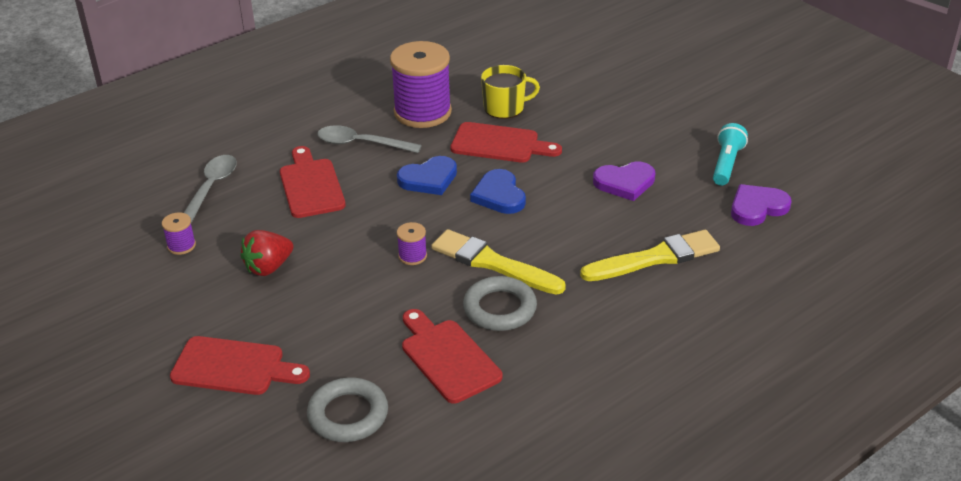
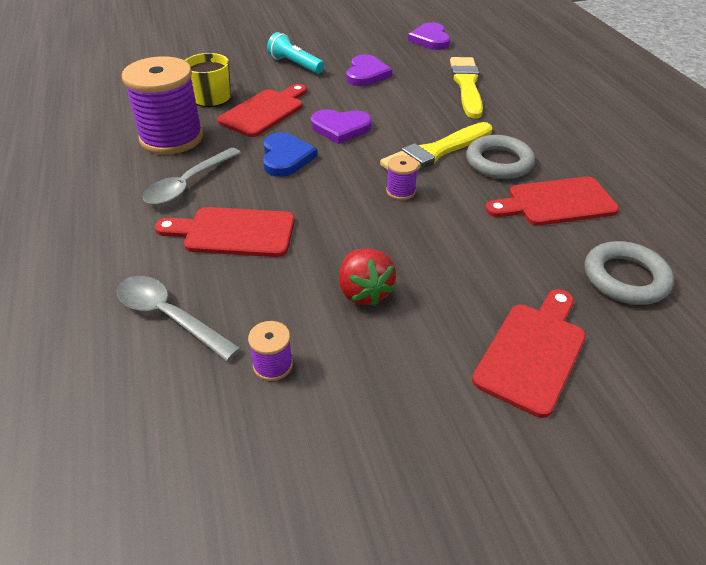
camera: 70 degrees left, 5 degrees up
(499, 195) = (340, 128): blue heart -> purple heart
(726, 164) = (373, 36): turquoise flashlight -> turquoise flashlight (295, 64)

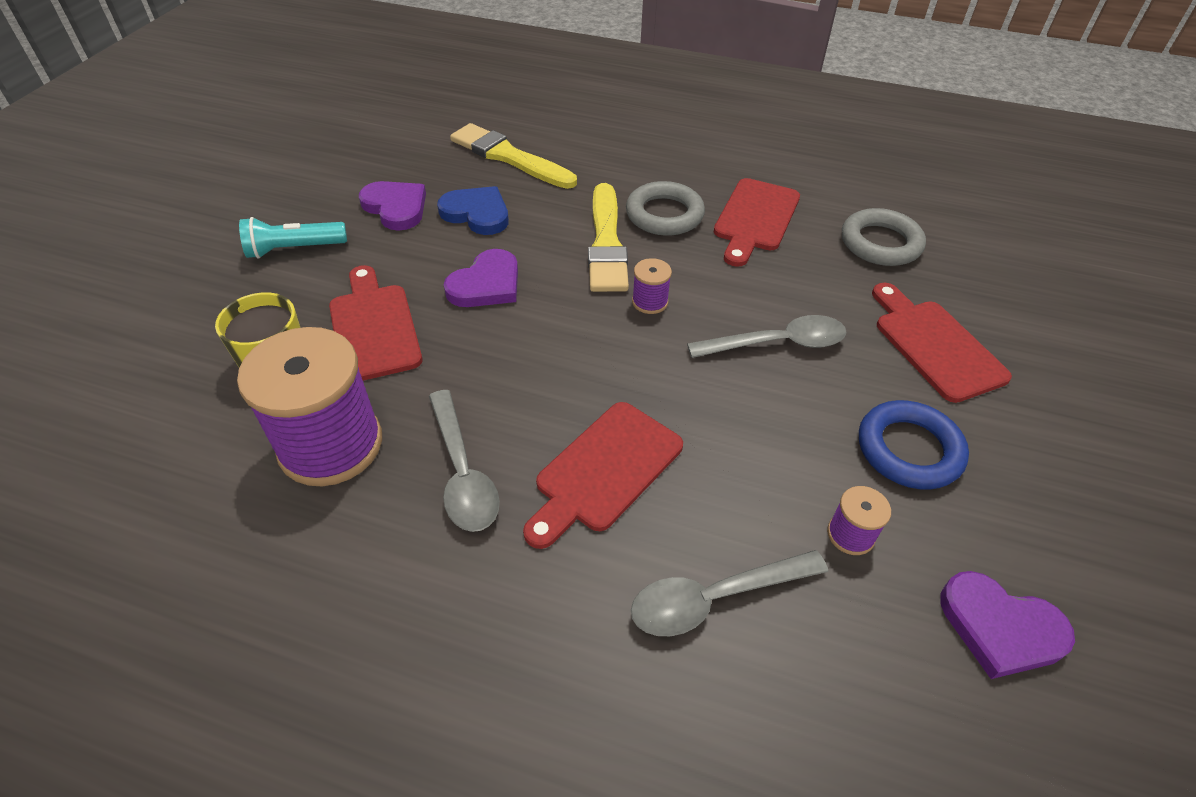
camera: 55 degrees left, 5 degrees up
(286, 157) = (498, 356): blue heart -> blue heart (477, 213)
(364, 292) = (788, 411): red strawberry -> none
(389, 372) = (909, 450): none -> blue ring
(428, 263) = (777, 343): none -> grey spoon
(430, 39) = (384, 127): purple heart -> purple heart (1000, 627)

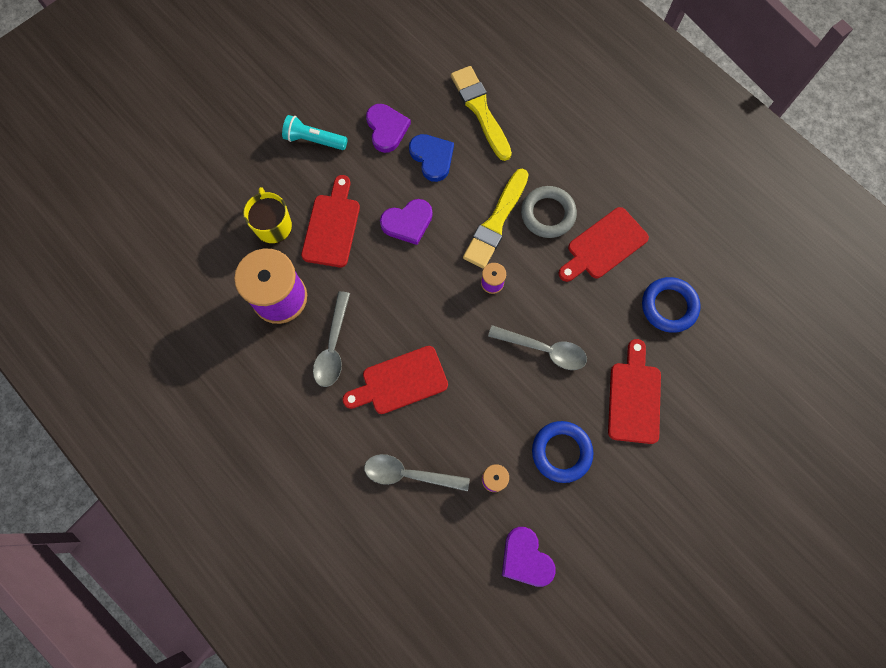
camera: 30 degrees right, 25 degrees up
(880, 243) = (669, 306): grey ring -> blue ring

